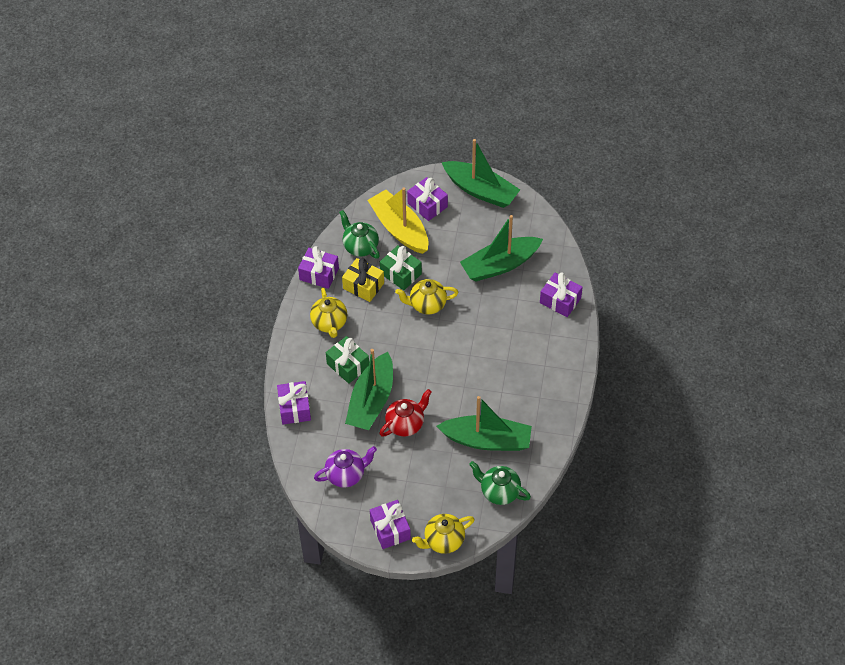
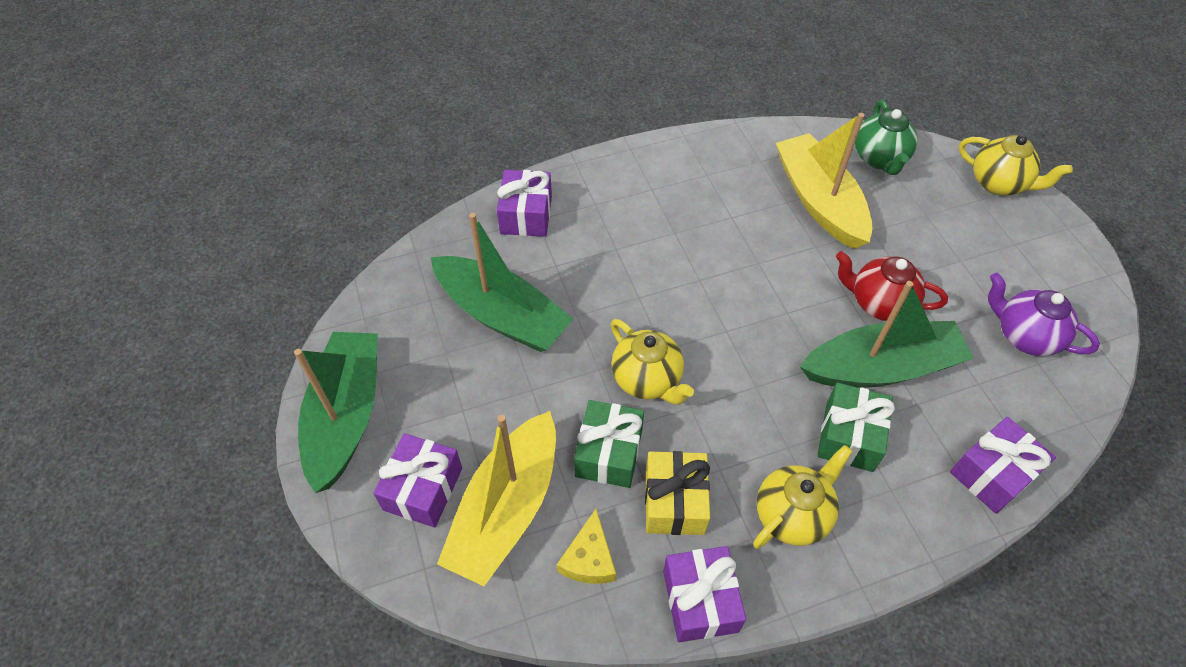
camera: 120 degrees left, 0 degrees up
(360, 247) = (589, 558): green teapot -> yellow cheese
(390, 529) = (1043, 244): purple gift -> none
(487, 440) = (819, 201): green boat -> yellow boat

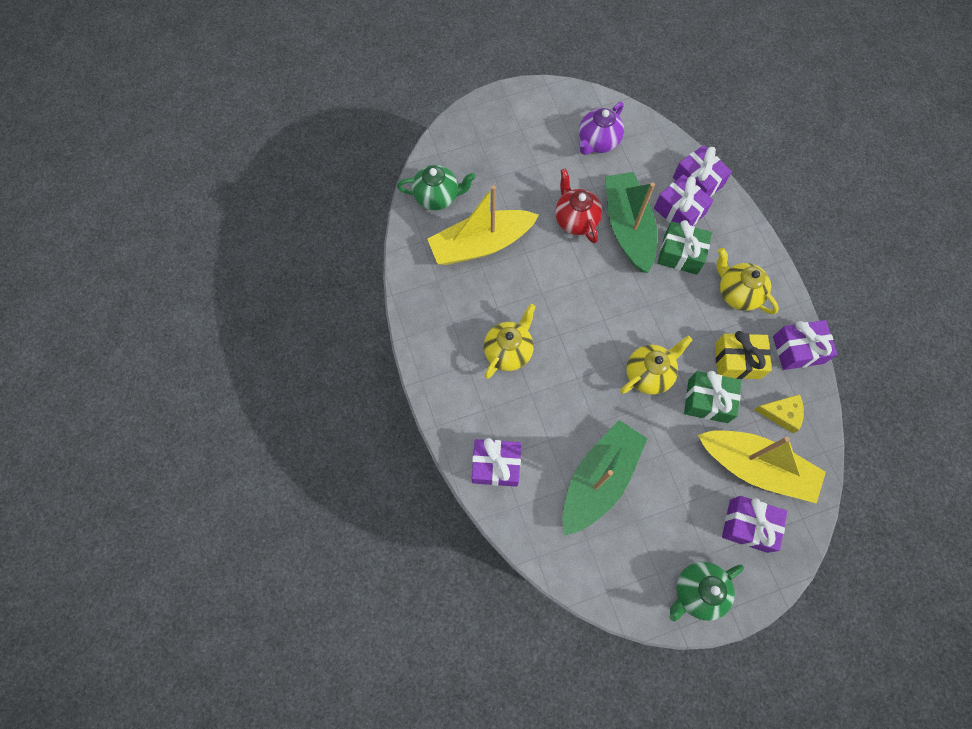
camera: 90 degrees left, 15 degrees up
(346, 416) = (697, 591): green boat -> green teapot
(879, 303) = (575, 220): red teapot -> red teapot turned 135 degrees clockwise
(928, 441) = (679, 211): none -> purple gift
(998, 183) = (464, 126): yellow teapot -> yellow teapot (508, 351)

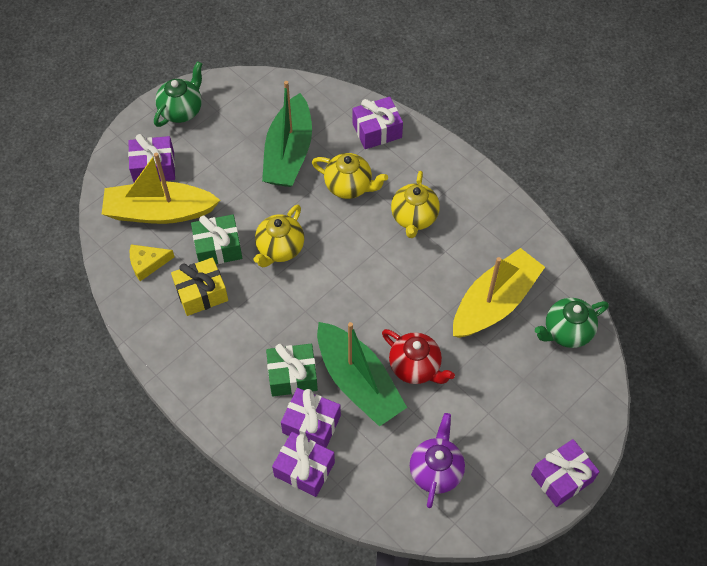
camera: 155 degrees right, 10 degrees down
(737, 293) = (221, 359): yellow teapot -> yellow teapot (349, 186)
(798, 350) = (145, 327): purple gift -> purple gift (562, 478)

